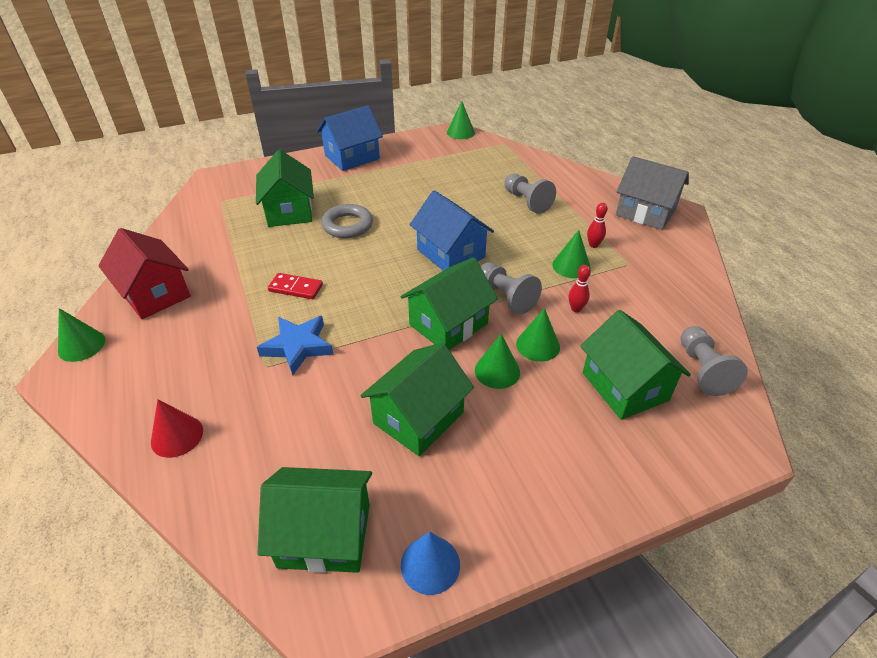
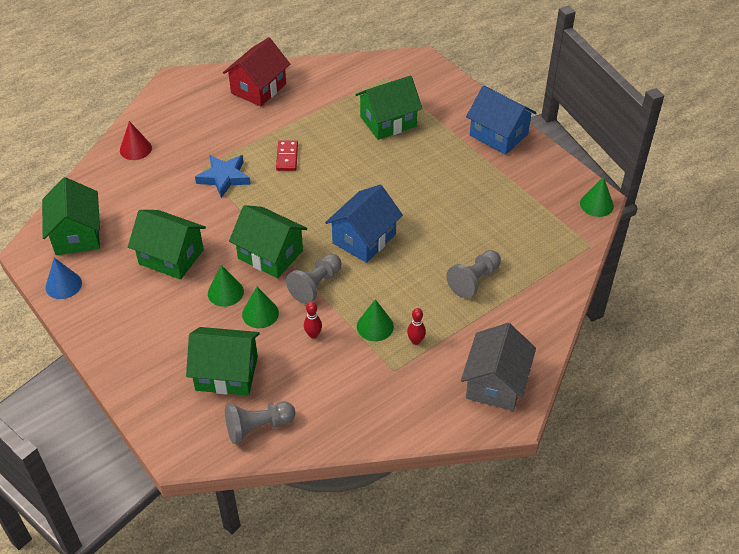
camera: 75 degrees right, 5 degrees up
(81, 345) = (200, 77): green cone -> none
(347, 225) = (381, 163): grey ring -> none
(624, 386) = (226, 373): green house -> green house turned 45 degrees clockwise

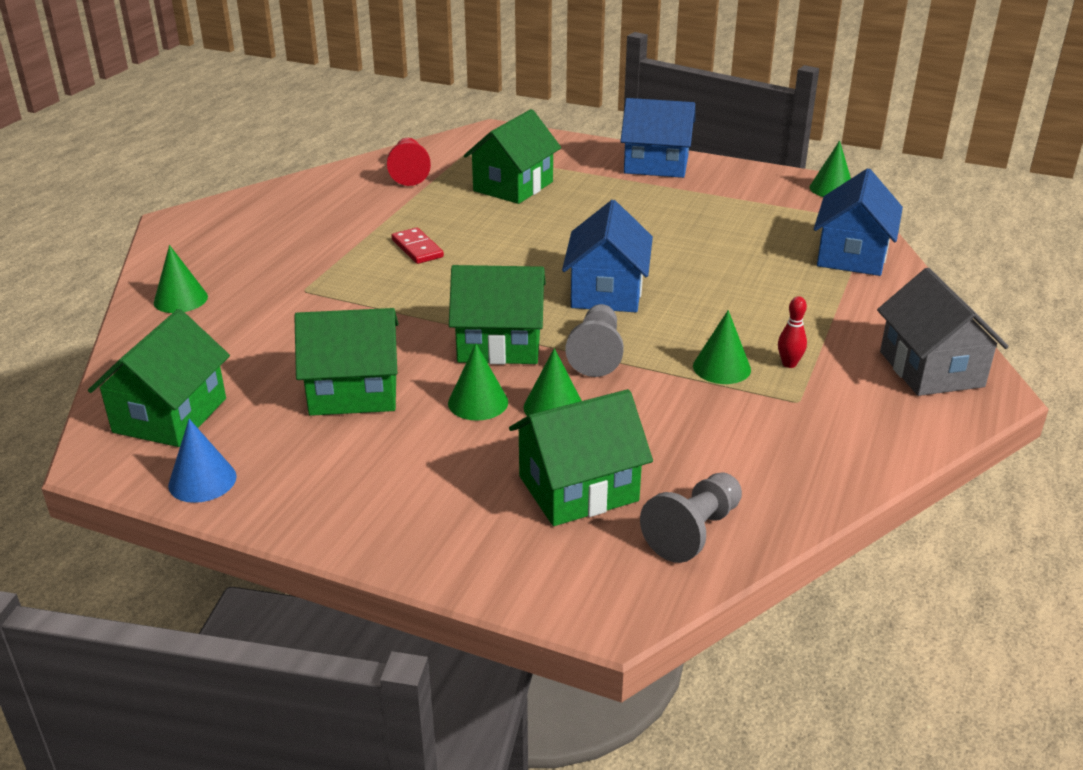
camera: 30 degrees left, 15 degrees down
(77, 234) = (170, 415): green house -> green house turned 60 degrees clockwise
(135, 149) = (180, 299): red cone -> green cone
(224, 178) = (348, 291): blue star -> none
(258, 88) = (308, 200): red house -> none
(313, 335) = (652, 403): red bowling pin -> none
(335, 85) = (409, 173): none -> red pawn
(474, 280) = (785, 287): grey pawn -> none
(545, 271) = (852, 255): none -> blue house

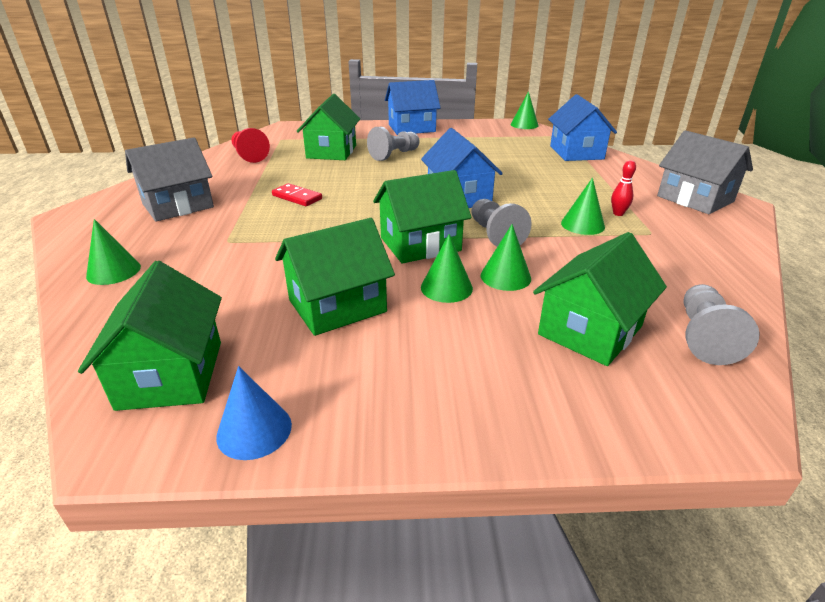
camera: 25 degrees left, 0 degrees up
(285, 232) = (178, 205): none -> grey house
(588, 208) = (394, 155): none -> grey pawn

